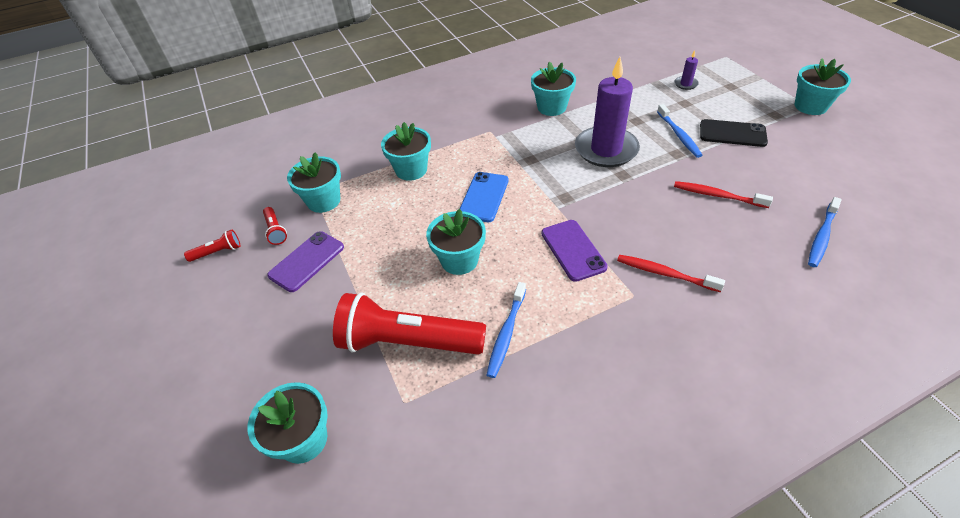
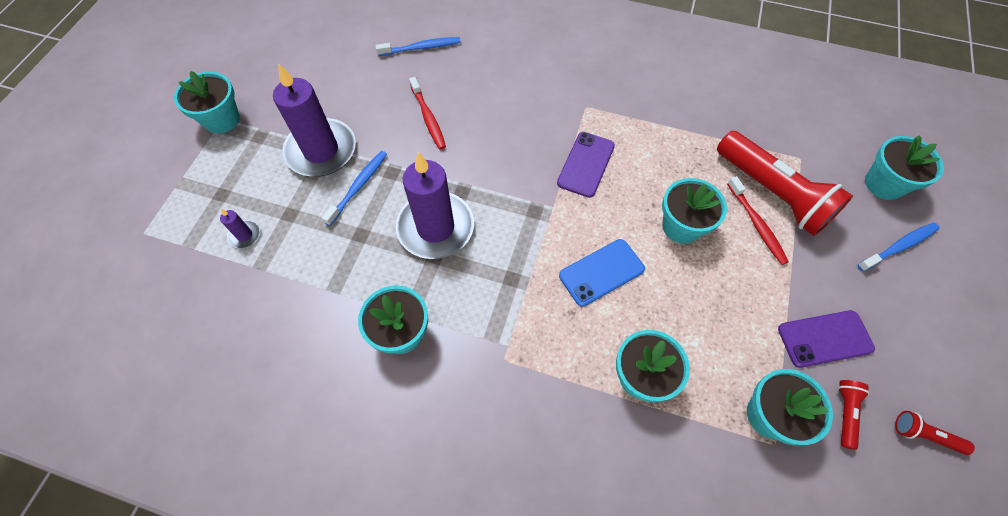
camera: 140 degrees left, 15 degrees up
(506, 333) = (696, 148): blue toothbrush -> blue toothbrush (899, 247)
(665, 273) = (548, 103): red toothbrush -> red toothbrush (756, 224)
(732, 133) = (321, 151): black phone -> purple candle

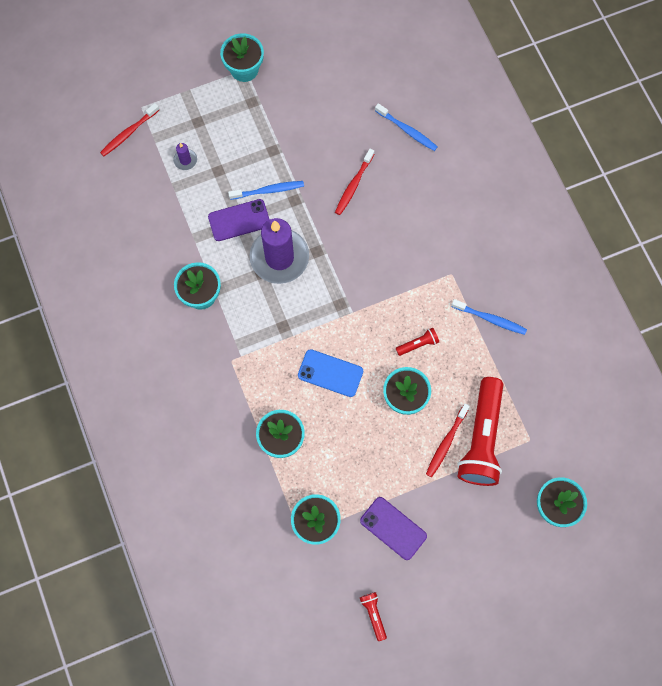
camera: 50 degrees right, 10 degrees up
(153, 266) = (129, 133): none -> red toothbrush
(321, 151) = (274, 146): purple candle -> none
(586, 164) = (402, 308): purple phone -> purple phone (239, 220)
(845, 413) = (351, 564): red flashlight -> red flashlight (418, 344)
(899, 247) = (505, 540): blue toothbrush -> blue toothbrush (490, 319)

